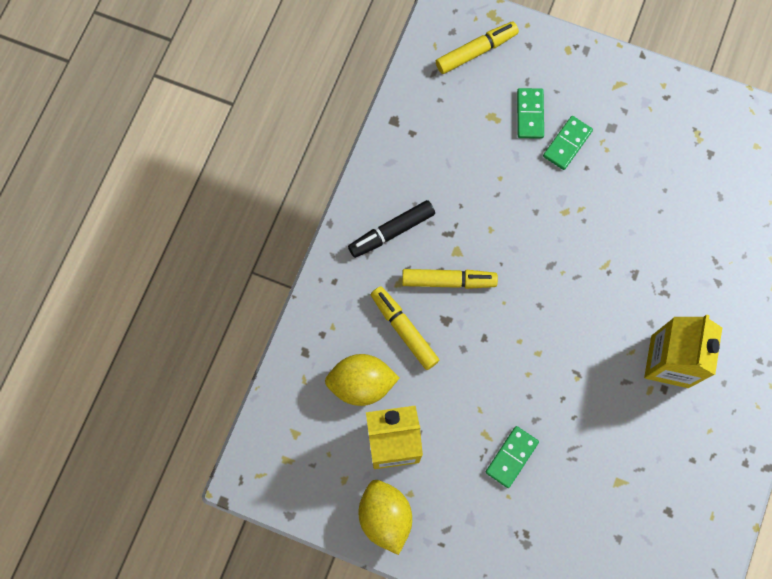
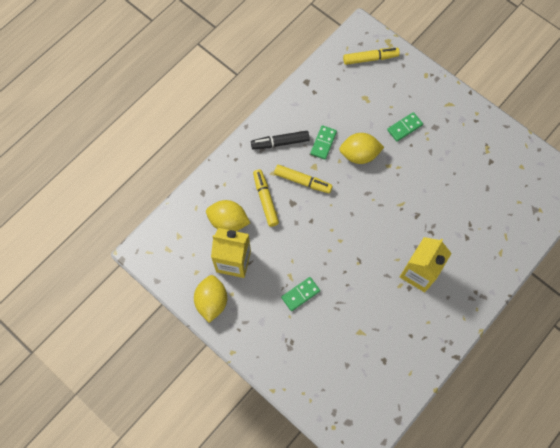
camera: 20 degrees right, 5 degrees down
(516, 209) = (359, 155): none -> yellow lemon
(530, 114) = (388, 104): green domino -> green domino (323, 143)

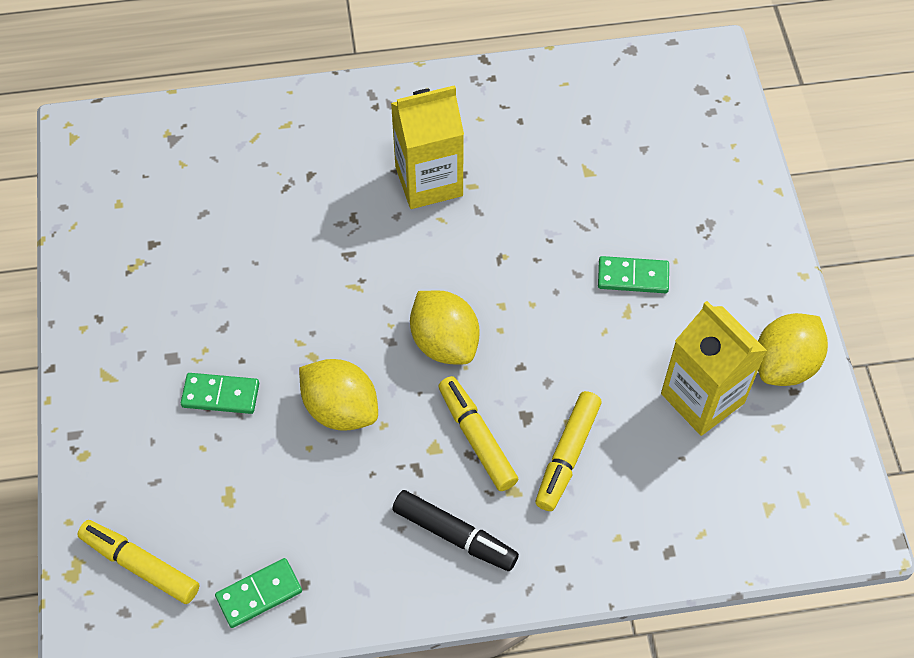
camera: 140 degrees left, 10 degrees down
(228, 221) = (661, 467): yellow lemon -> yellow lemon (444, 342)
(323, 143) = (380, 475): green domino -> green domino (259, 594)

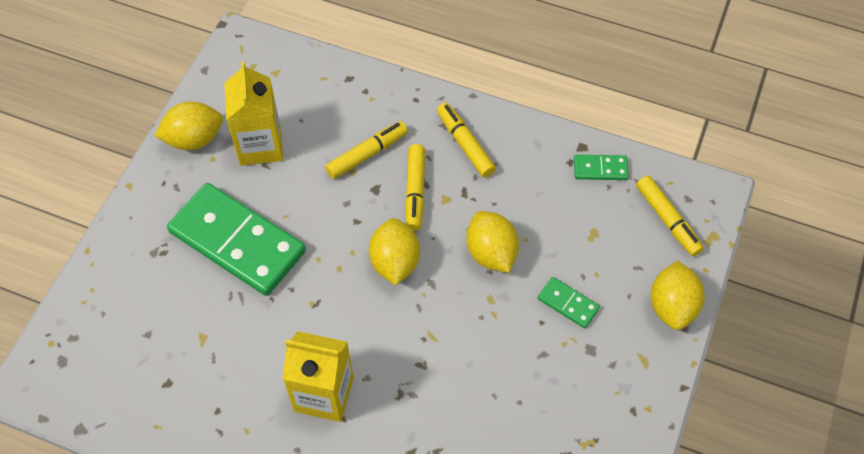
camera: 150 degrees left, 0 degrees up
(95, 453) = (672, 306): none -> yellow lemon
(454, 535) = (465, 144): black marker -> yellow marker
(633, 277) = (237, 241): green domino -> green domino, size x2.33

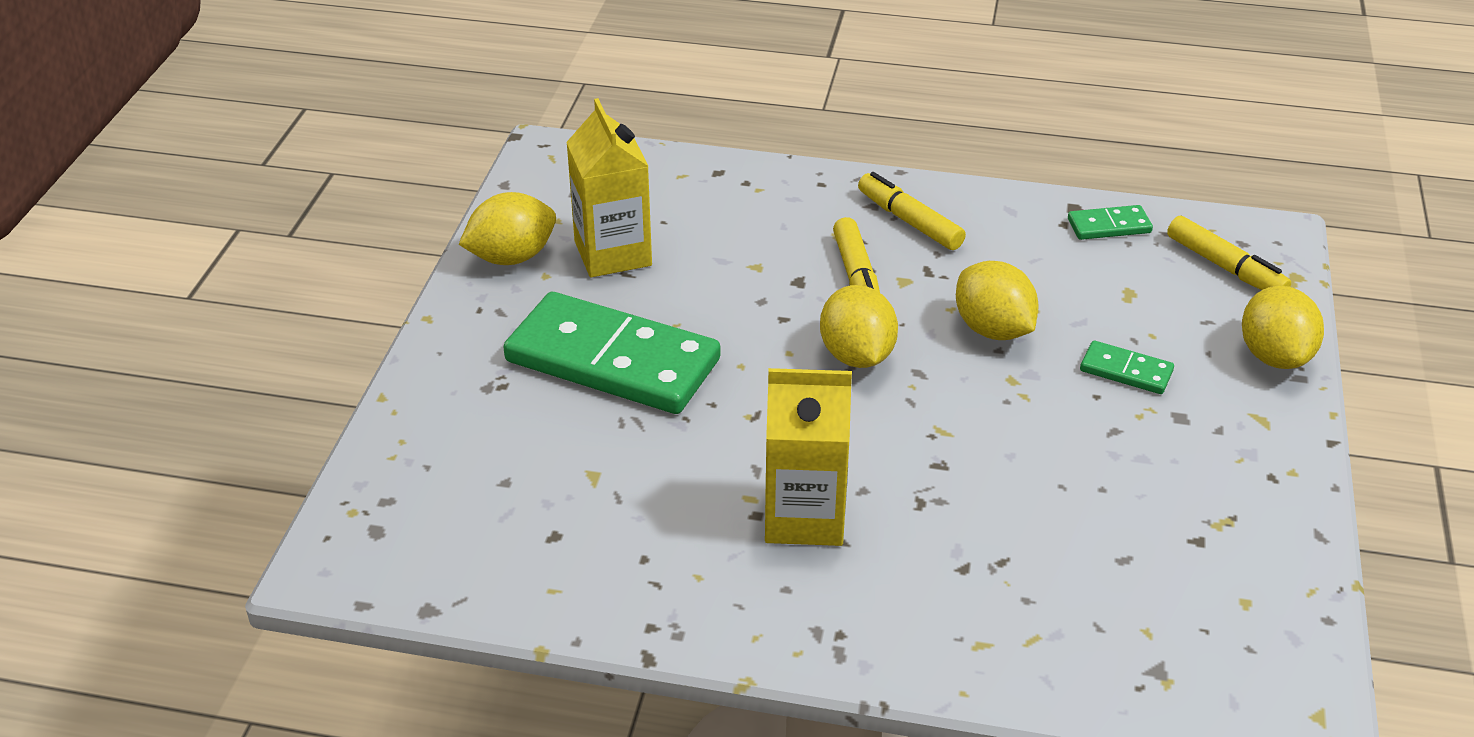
camera: 10 degrees left, 20 degrees down
(367, 154) = (773, 246): yellow marker -> none

